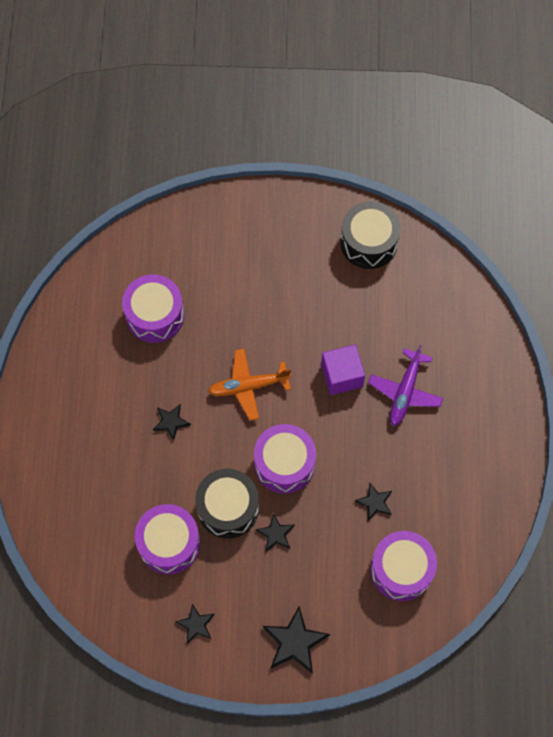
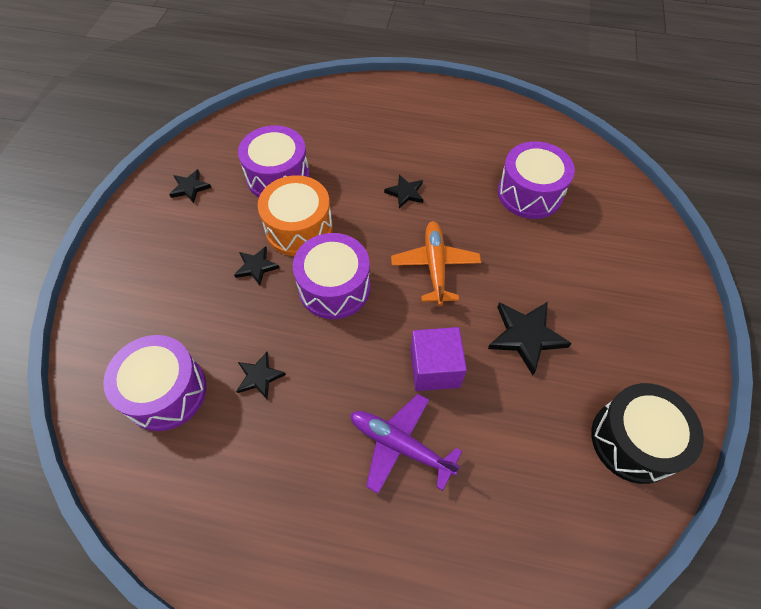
camera: 100 degrees right, 10 degrees down
(228, 508) = (299, 228): black drum -> orange drum
(294, 642) = (134, 266): black star -> black star (526, 336)

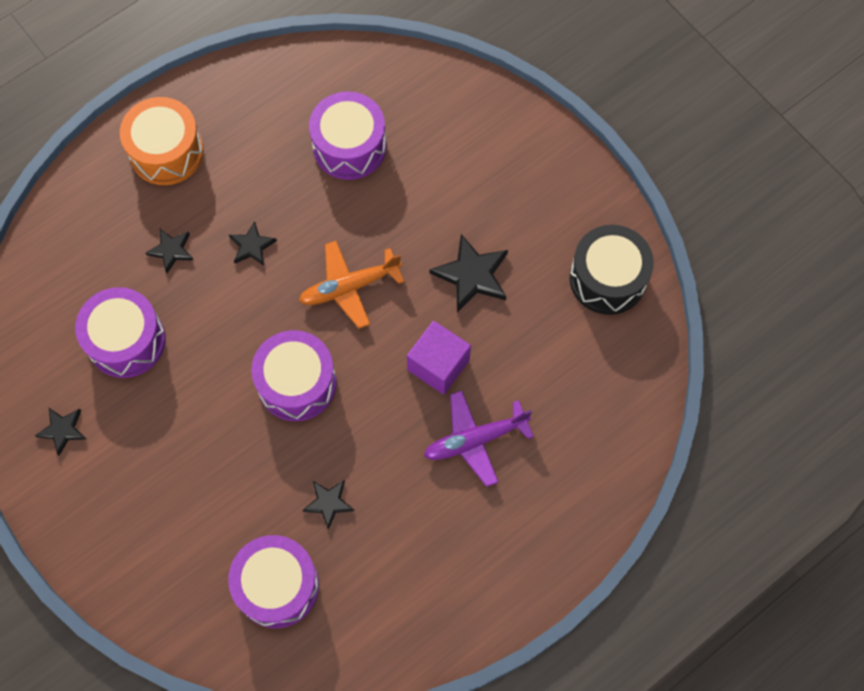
camera: 50 degrees left, 10 degrees up
(256, 267) = (216, 432): black star -> black star (171, 250)
(299, 228) = (206, 366): orange drum -> orange drum (166, 152)
(435, 266) = (350, 287): orange plane -> orange plane turned 60 degrees counterclockwise

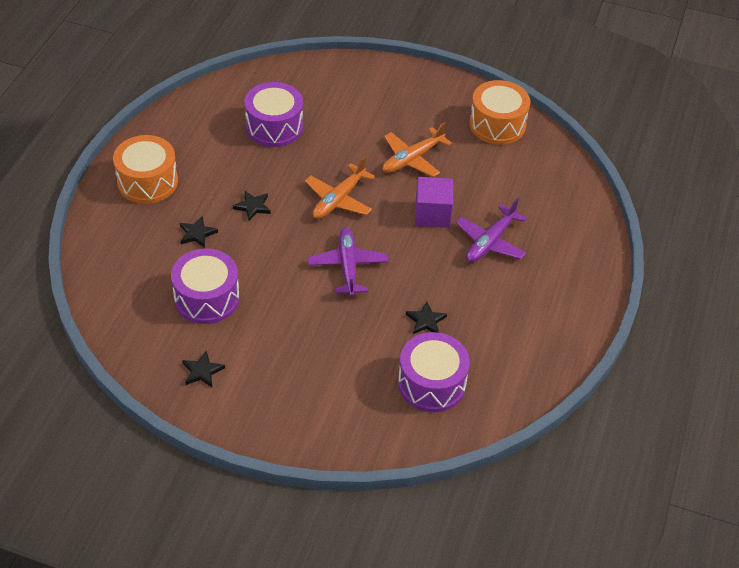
camera: 35 degrees left, 20 degrees down
(297, 383) = (348, 266): purple drum -> purple plane
(472, 275) = (412, 159): black star -> orange plane
(607, 279) = (497, 124): black drum -> orange drum

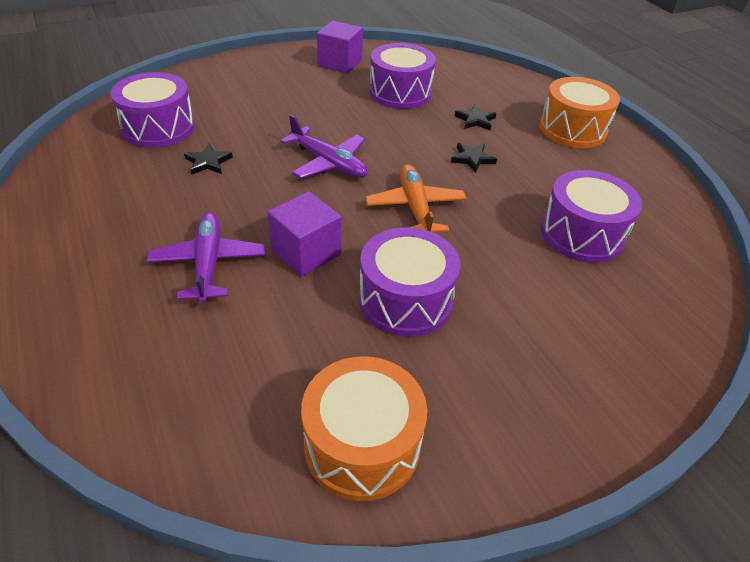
camera: 135 degrees right, 5 degrees down
(202, 371) = (340, 63): black star -> purple cube
(412, 159) = (405, 300): orange plane -> purple drum

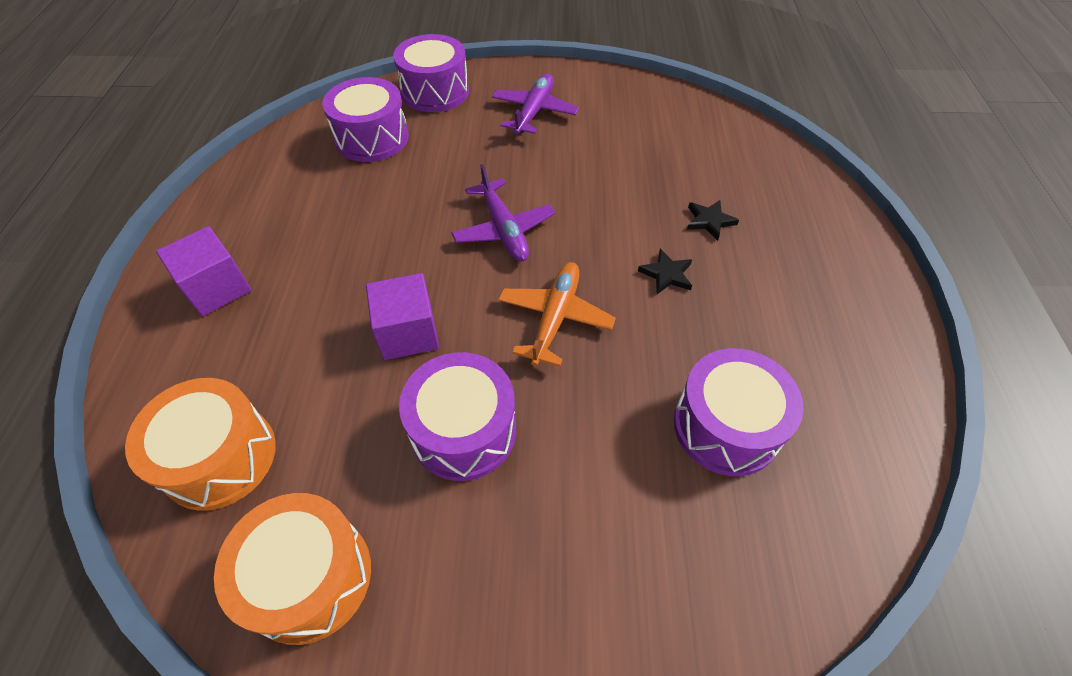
camera: 30 degrees right, 10 degrees up
(208, 162) = (389, 192): black star -> none
(208, 264) = (314, 312): purple plane -> purple plane (534, 112)
(340, 63) = (604, 100): purple cube -> purple cube (217, 288)
(400, 93) = (645, 158): purple drum -> purple drum (435, 92)
(572, 129) = (828, 271): orange drum -> orange drum (220, 457)

